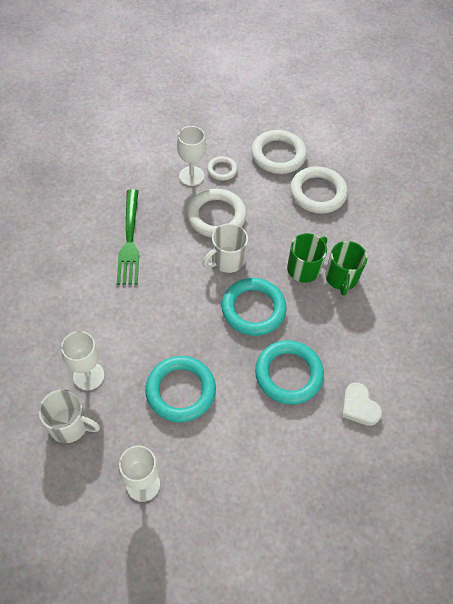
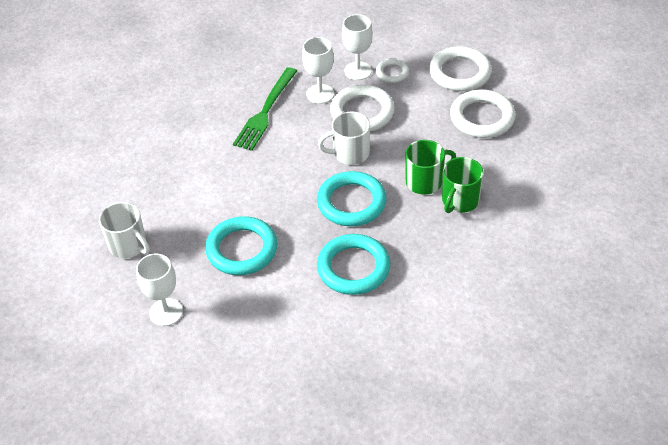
camera: 30 degrees right, 10 degrees down
(88, 376) = (166, 212): white goblet -> white goblet (320, 94)
(359, 406) = (408, 317): white heart -> none

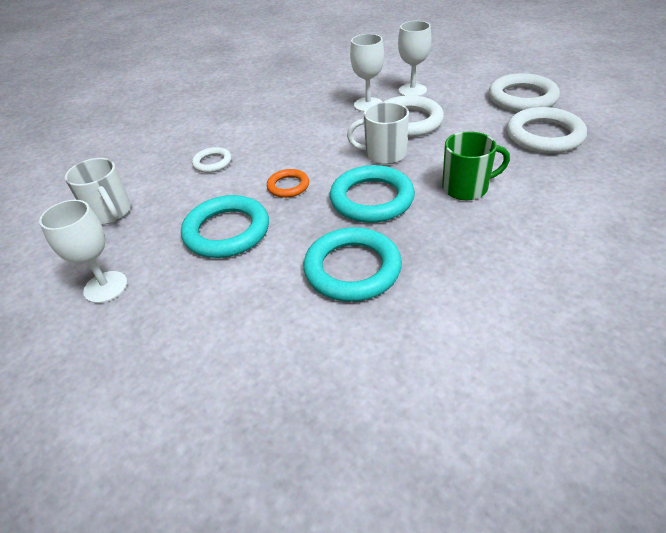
camera: 15 degrees right, 5 degrees down
(265, 112) = (307, 115): green fork -> none
(276, 198) = (288, 186): none -> orange ring
(392, 73) = (448, 94): white ring -> white ring (212, 163)
(459, 201) = (507, 211): green mug -> none

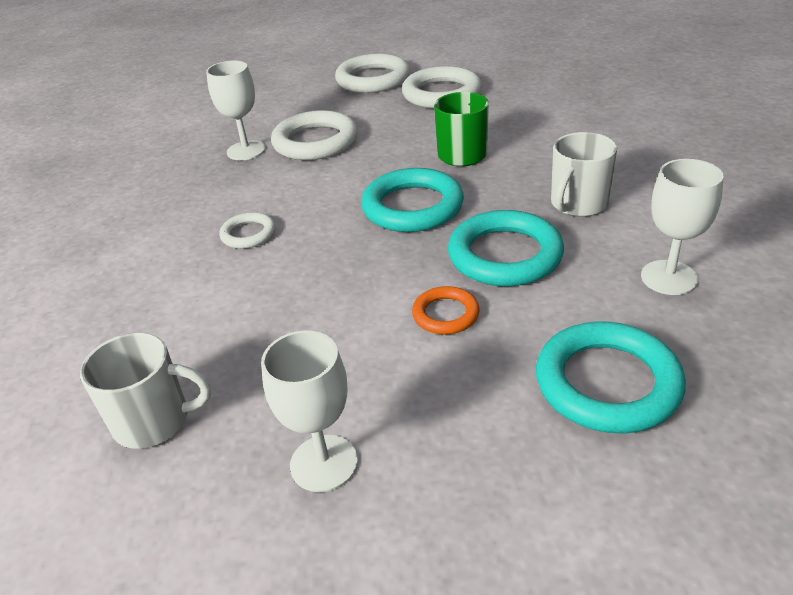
camera: 55 degrees left, 5 degrees down
(212, 163) = (180, 291): white ring -> white ring (248, 234)
(227, 231) = (340, 320): turquoise ring -> turquoise ring (607, 383)
(288, 186) = (316, 250): orange ring -> orange ring (445, 314)
(384, 154) = (349, 174): white mug -> white mug (578, 204)
(412, 90) = (265, 119): white goblet -> white goblet (669, 277)

